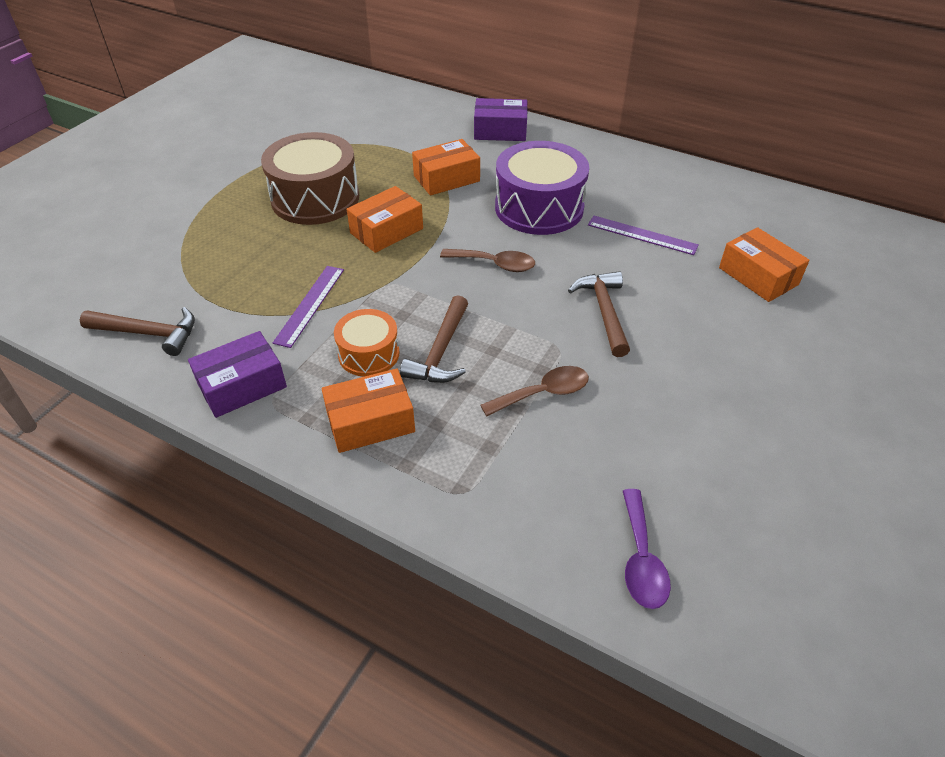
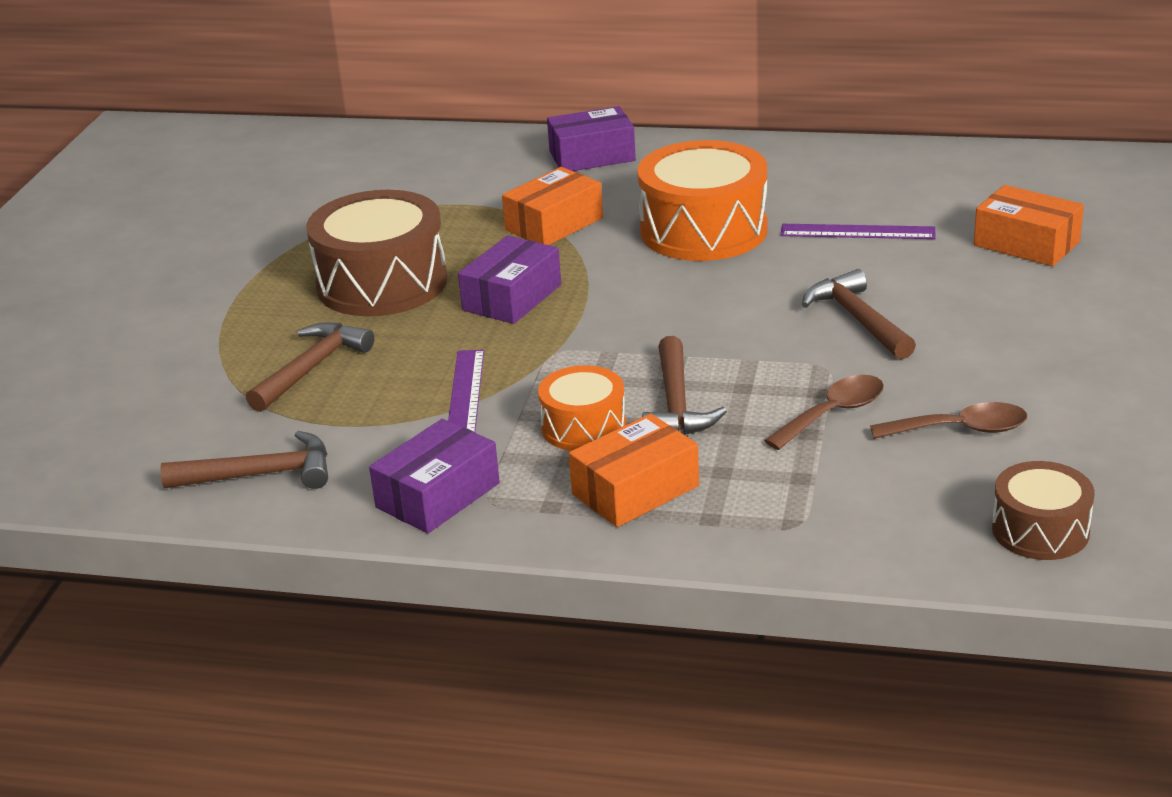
camera: 15 degrees left, 15 degrees down
(232, 255) = (311, 368): none -> brown hammer
(386, 231) = (512, 297): orange box -> purple box
(495, 264) = (685, 302): brown spoon -> brown spoon (960, 430)
(539, 207) = (703, 230): purple drum -> orange drum
(641, 559) = (1040, 530): purple spoon -> brown drum

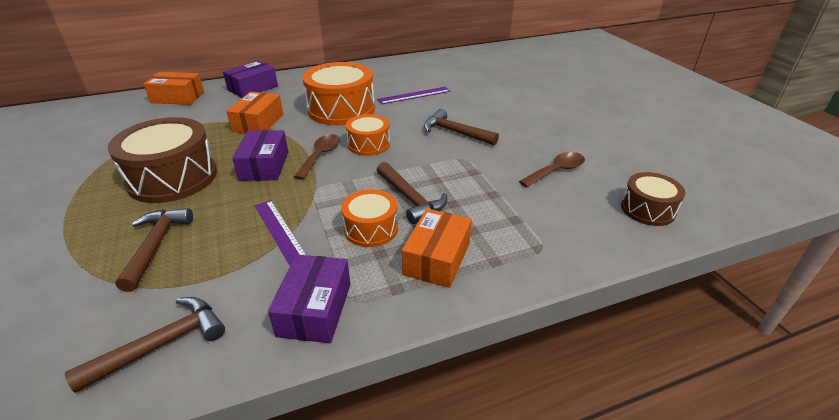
camera: 35 degrees left, 5 degrees up
(692, 303) = (368, 144): none -> orange drum
(833, 413) = (493, 180): brown spoon -> brown spoon (320, 156)
(1026, 243) = (488, 85): orange box -> orange box (178, 97)

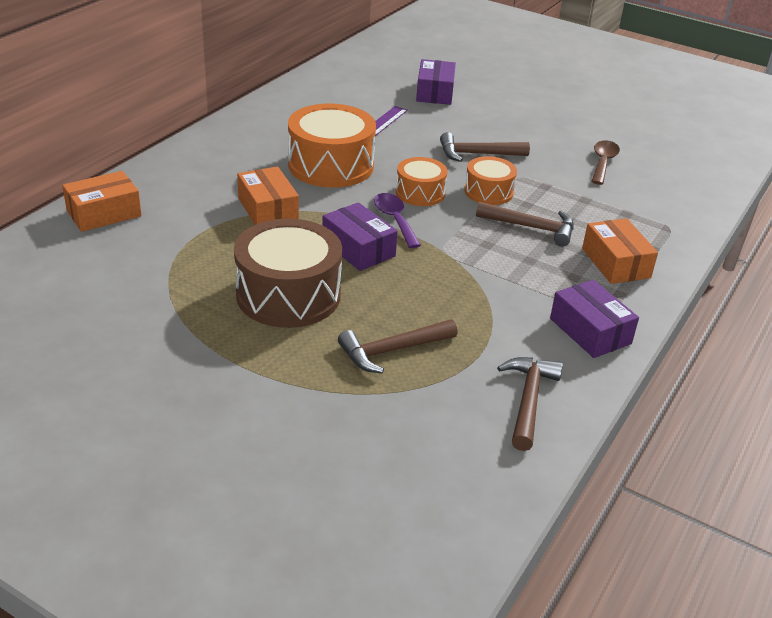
camera: 40 degrees left, 0 degrees up
(155, 246) = (393, 350): brown hammer -> brown hammer turned 75 degrees counterclockwise
(253, 88) = (180, 172): purple box -> purple box (435, 92)
(280, 232) = (476, 295): purple ruler -> none
(320, 156) = (395, 220): brown spoon -> purple spoon
(371, 229) = (539, 262): orange drum -> orange drum (488, 192)
(647, 209) = (696, 172): brown drum -> none

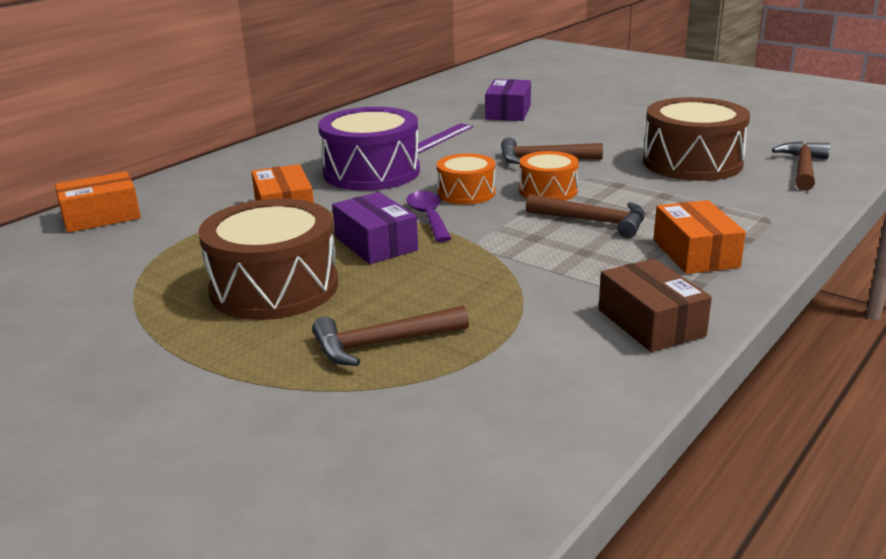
camera: 10 degrees right, 10 degrees down
(331, 165) = (371, 172): orange drum -> purple drum
(528, 400) = (550, 400): brown hammer -> brown hammer (803, 168)
(590, 331) = (650, 323): purple box -> brown box
(603, 162) = (692, 163): brown spoon -> brown drum

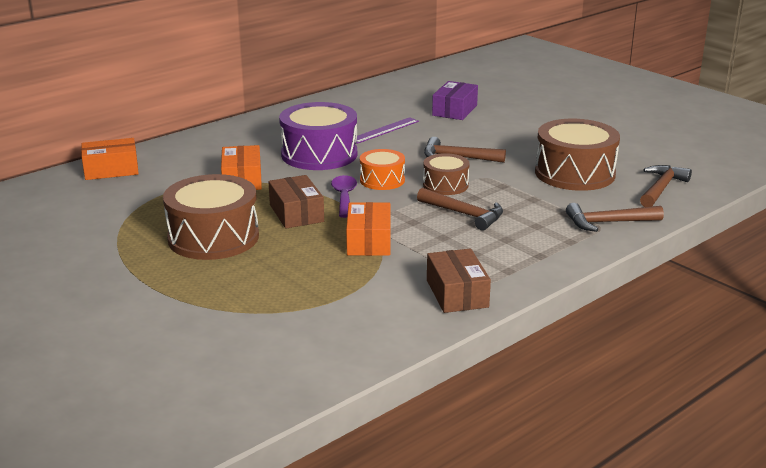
camera: 10 degrees right, 0 degrees up
(375, 243) = (296, 213): purple box -> brown box
(383, 343) = (269, 285): brown hammer -> brown hammer (608, 223)
(548, 190) = (445, 185): orange drum -> brown drum
(695, 253) = (524, 248): orange box -> orange box (369, 241)

